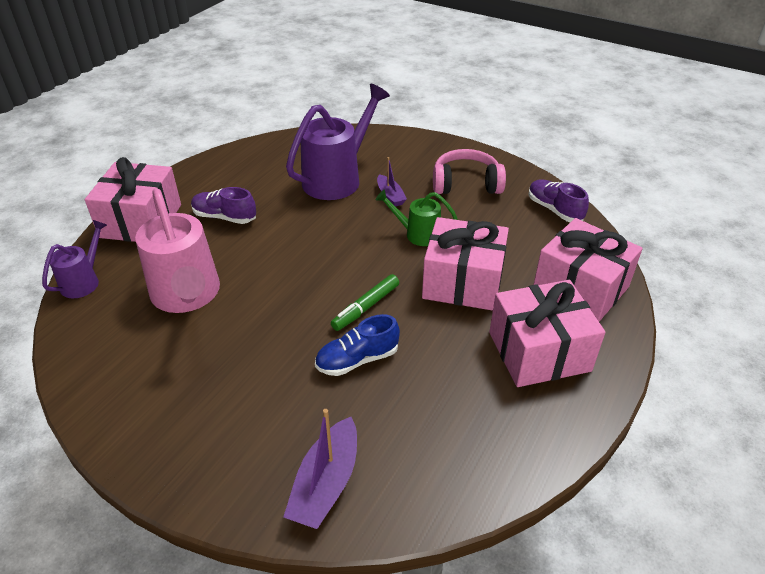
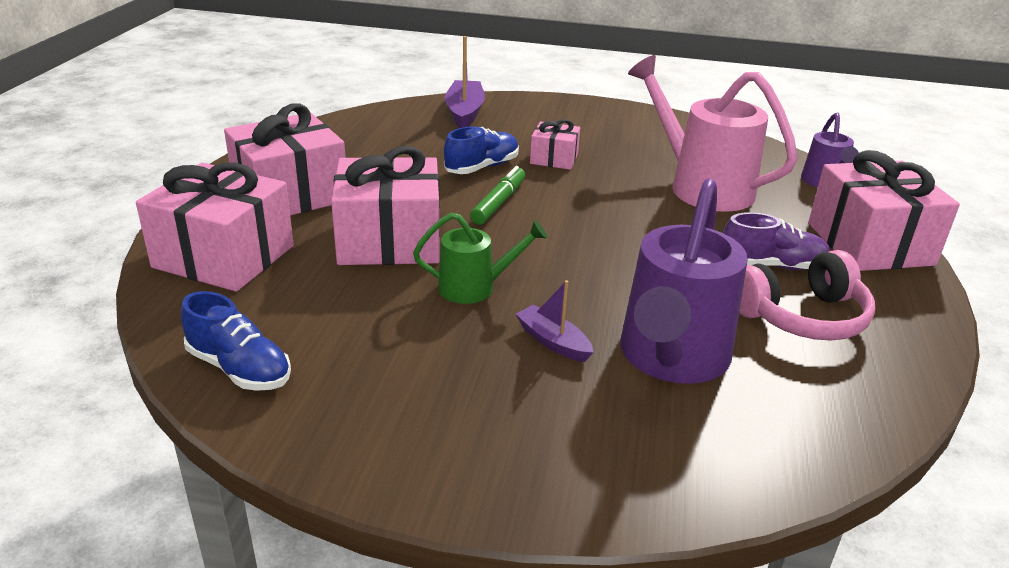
camera: 160 degrees right, 10 degrees down
(281, 360) = (554, 159): none -> pink gift
(466, 184) = (420, 393): pink headphones -> pink headphones (801, 316)
(554, 210) = (239, 368): purple shoe -> blue shoe

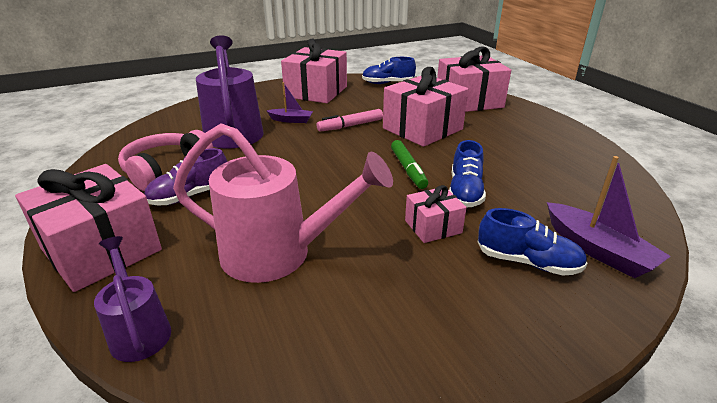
camera: 145 degrees right, 0 degrees up
(290, 194) = (514, 130): pink gift -> pink gift (316, 92)
(475, 288) = (350, 126): green watering can -> pink marker
(522, 124) = (527, 262): none -> blue shoe

